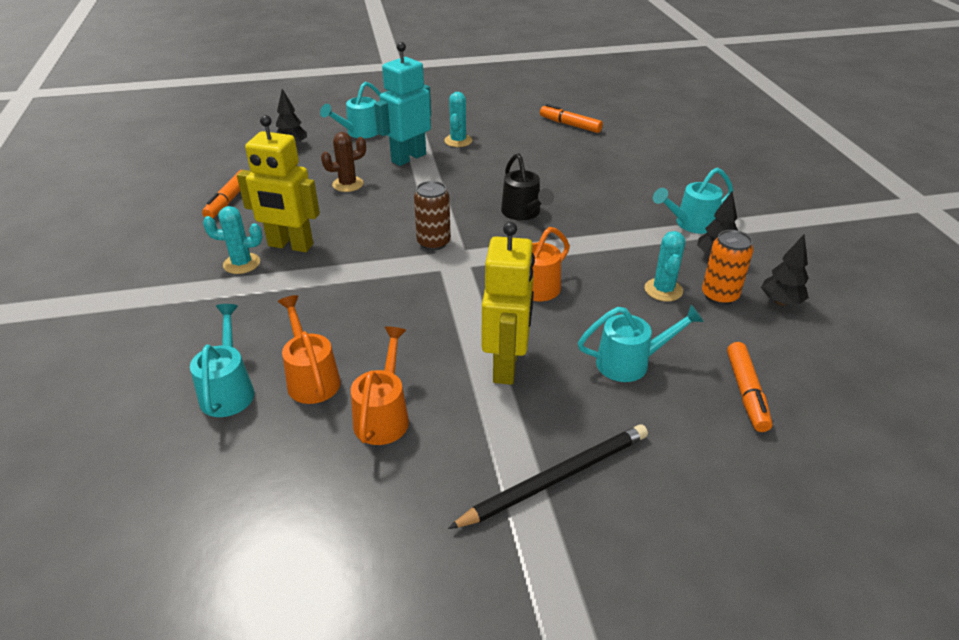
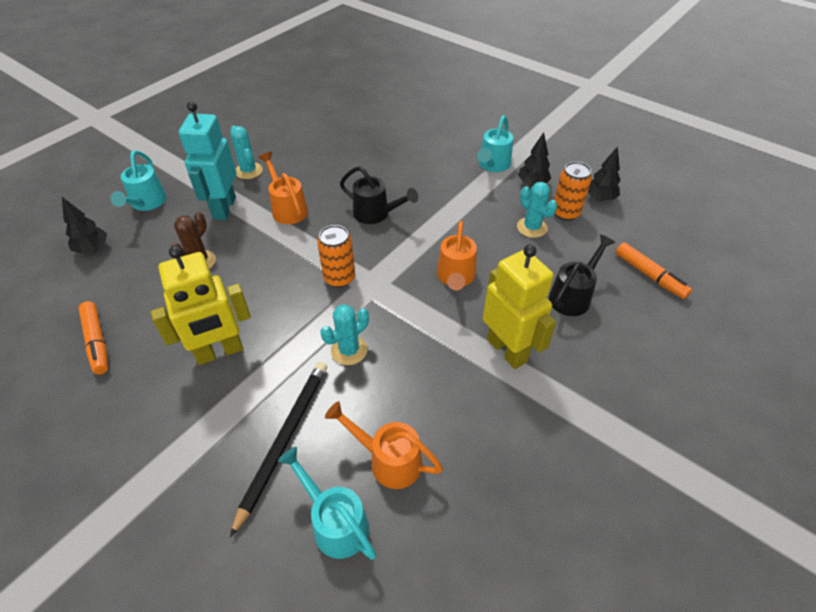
camera: 40 degrees left, 10 degrees up
(242, 263) = (195, 398): turquoise cactus -> turquoise cactus (349, 350)
(383, 416) = (476, 450): orange watering can -> orange watering can (287, 208)
(433, 242) = (339, 278): brown can -> orange can
(556, 478) = (626, 411): black pencil -> black pencil (284, 440)
(570, 125) = (322, 116): orange marker -> none
(630, 363) = (573, 296): turquoise watering can -> black watering can

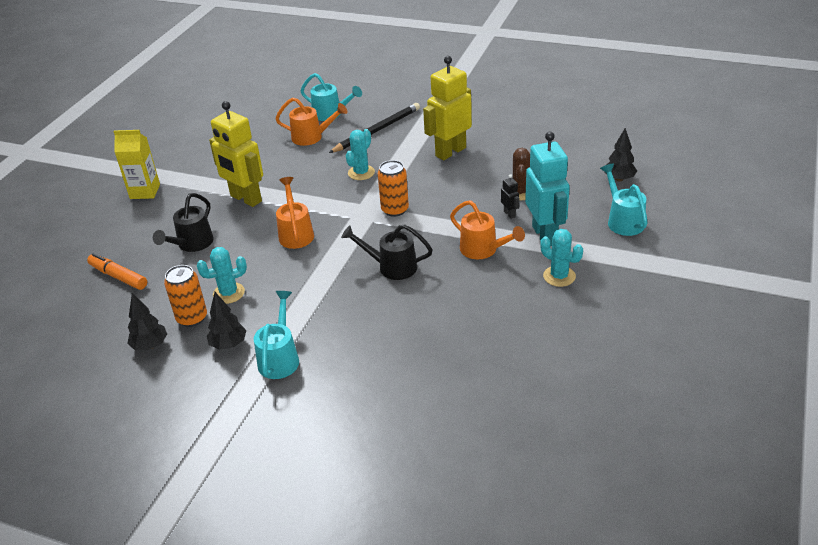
camera: 165 degrees right, 10 degrees down
(97, 342) = (538, 137): orange marker -> none
(233, 239) = (509, 214): none -> black robot
(284, 440) = (377, 130): black pencil -> black pencil turned 135 degrees counterclockwise
(532, 227) = (229, 293): turquoise cactus -> turquoise cactus turned 60 degrees counterclockwise
(652, 412) = (145, 191): none -> yellow carton

